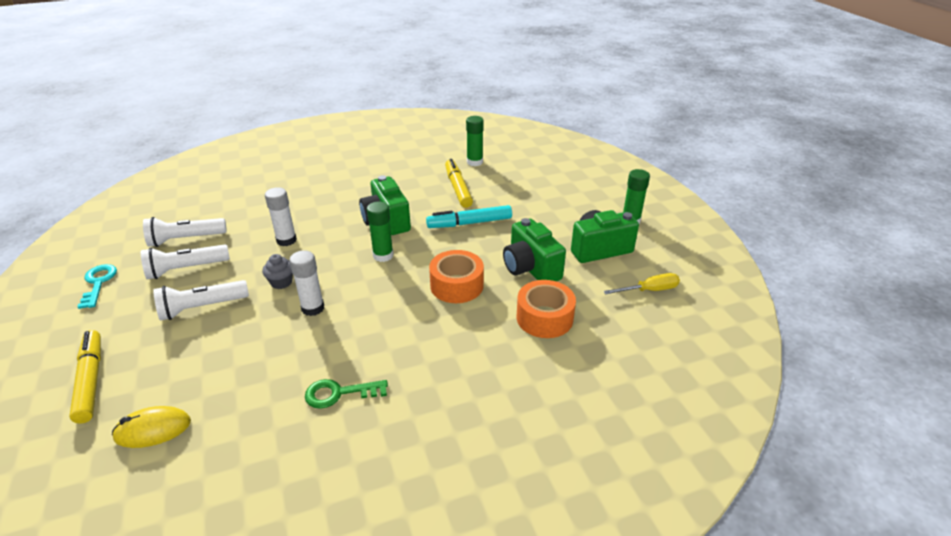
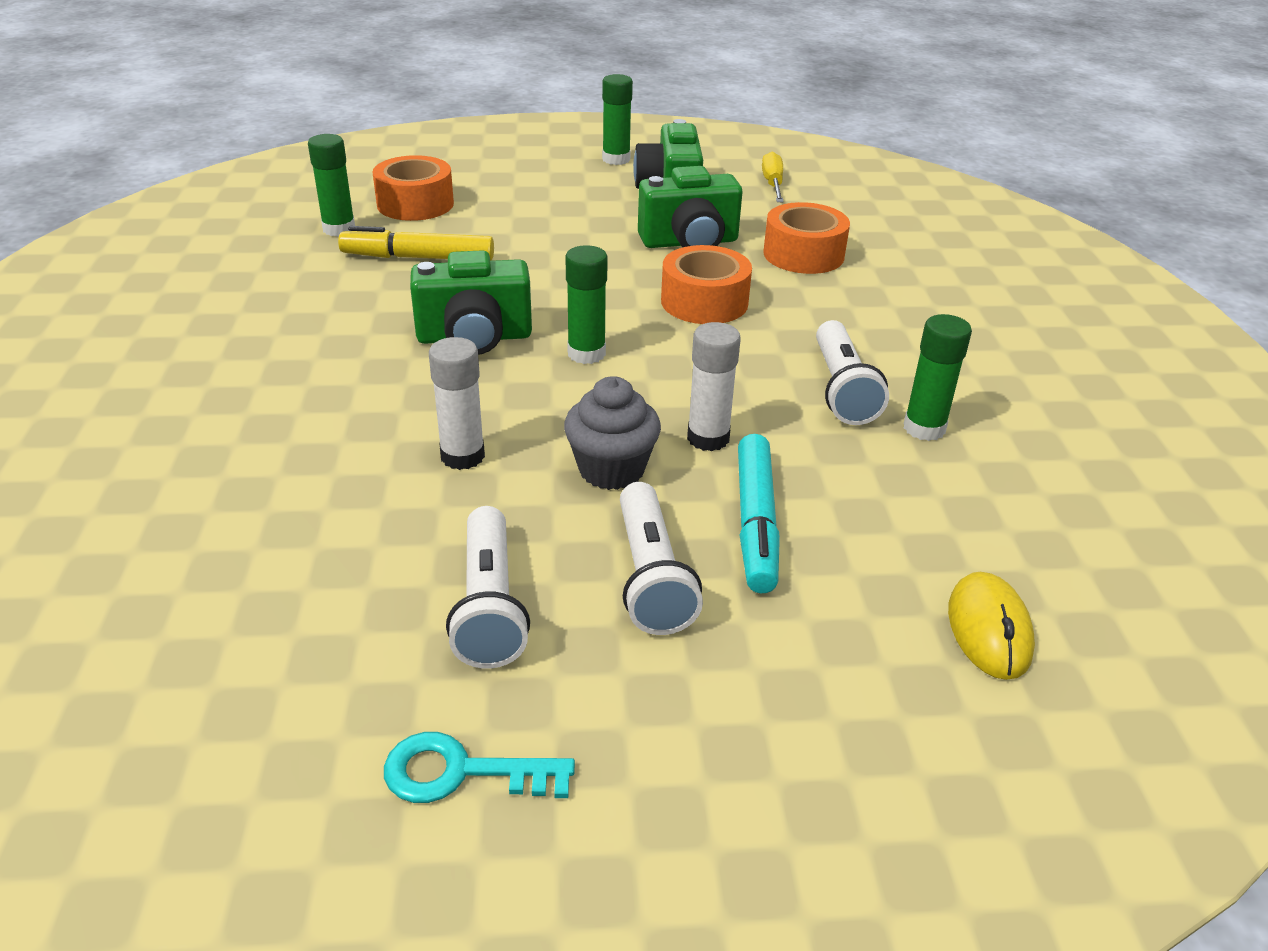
camera: 75 degrees left, 0 degrees up
(91, 380) = (844, 737): yellow marker -> none
(185, 239) = (350, 611): white flashlight -> white flashlight (842, 389)
(281, 282) = (611, 469): grey cupcake -> grey cupcake, size x1.51
(339, 393) = (924, 428): green key -> green glue stick
(469, 223) = (539, 265): turquoise marker -> turquoise marker (755, 523)
(516, 173) = (415, 204): none -> orange tape

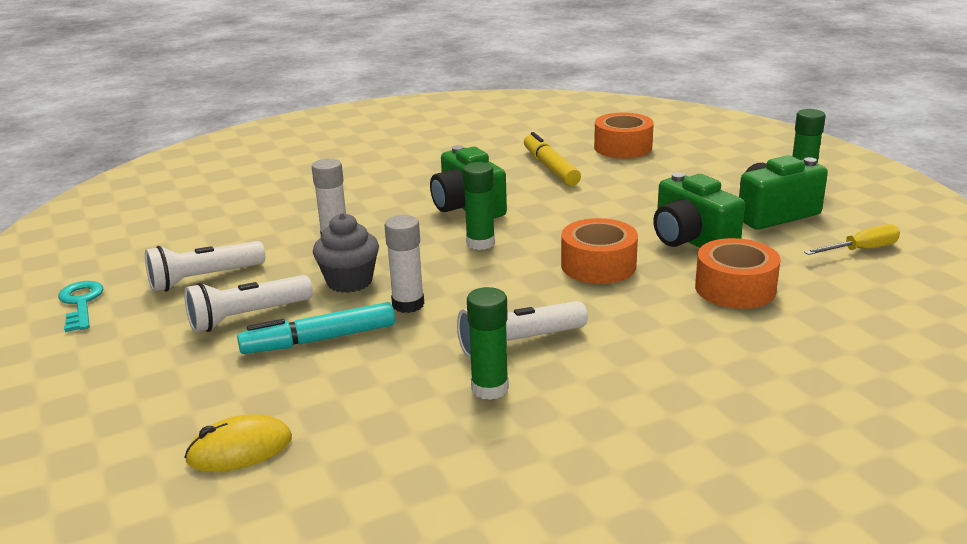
camera: 70 degrees right, 10 degrees down
(339, 229) = (560, 140): green glue stick -> none

